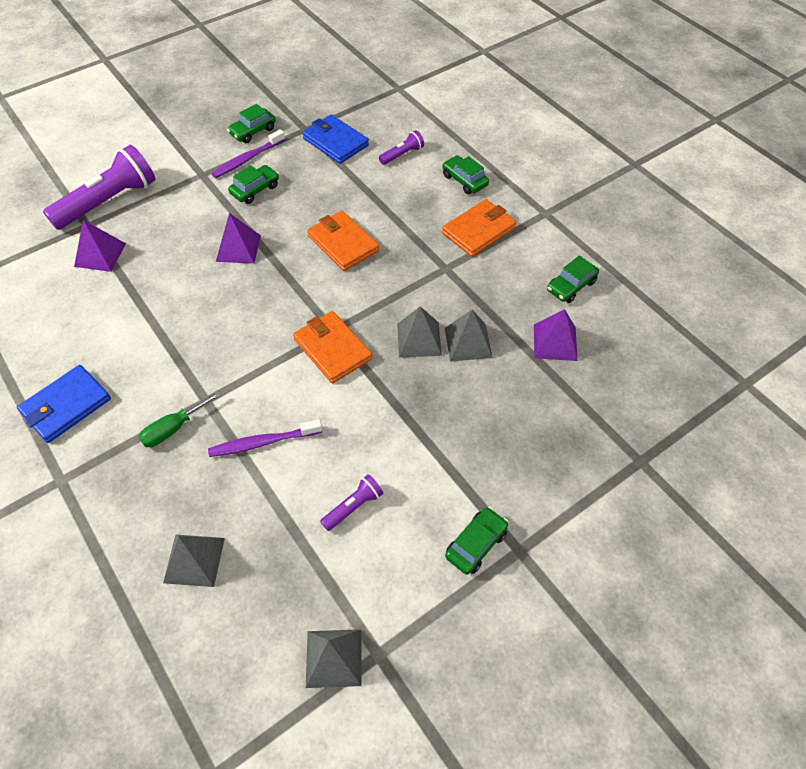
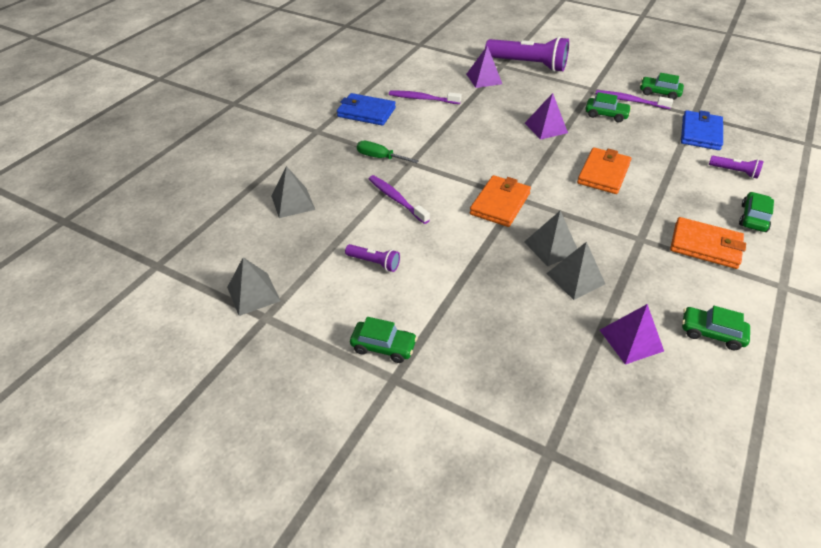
camera: 65 degrees right, 10 degrees down
(88, 333) = (422, 99): none -> purple toothbrush

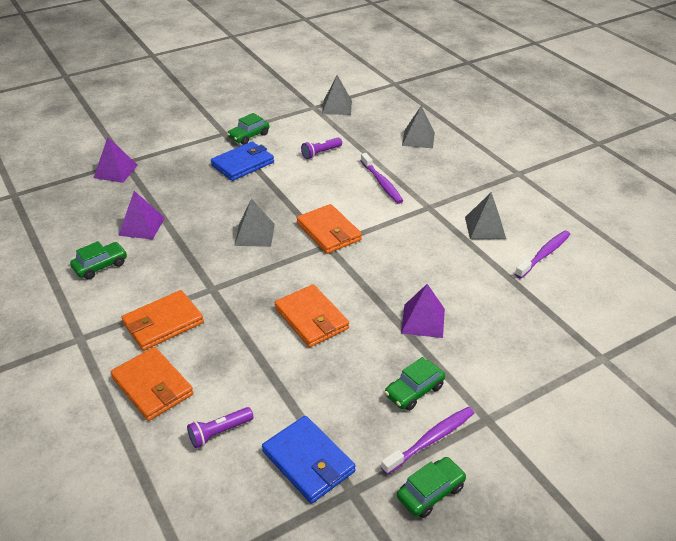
camera: 120 degrees right, 5 degrees down
(366, 112) = (536, 209): blue wallet -> blue wallet (243, 164)
(380, 157) = (448, 193): green screwdriver -> none
(396, 199) = (382, 183): purple toothbrush -> purple toothbrush turned 75 degrees clockwise
(484, 79) = (569, 323): purple pyramid -> purple pyramid (115, 171)
(528, 65) = (591, 386): purple flashlight -> none
(575, 278) = (214, 230): grey pyramid -> grey pyramid (485, 227)
(753, 218) = (152, 386): green car -> orange wallet

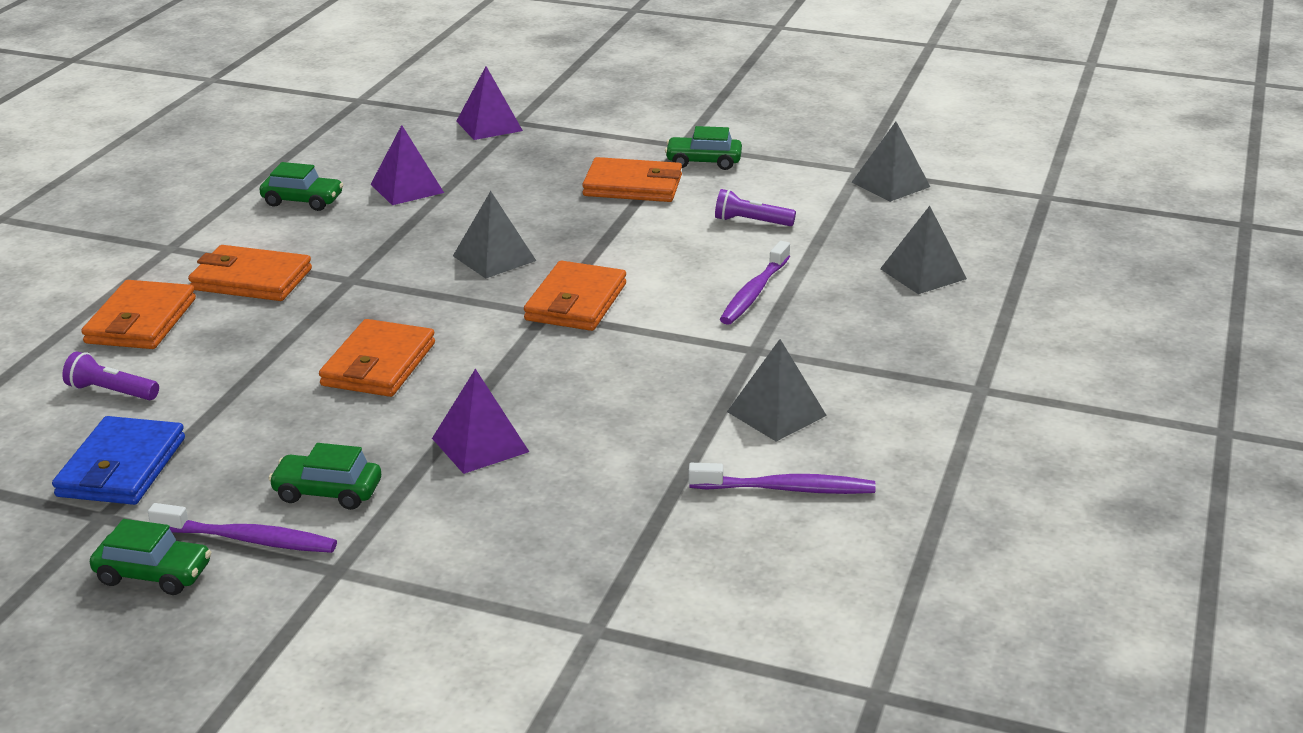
camera: 50 degrees right, 10 degrees down
(243, 164) = (633, 186): blue wallet -> orange wallet

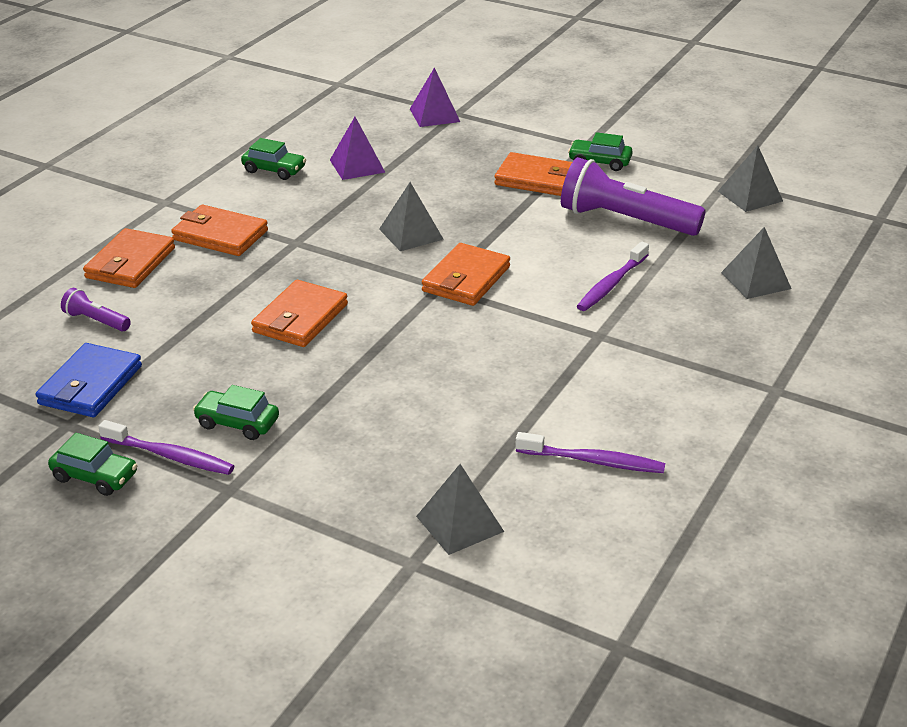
camera: 10 degrees right, 5 degrees up
(480, 444) = (362, 396): purple pyramid -> none
(751, 222) = (625, 220): purple flashlight -> purple flashlight, size x2.15
(776, 413) = (602, 394): grey pyramid -> grey pyramid (459, 524)

